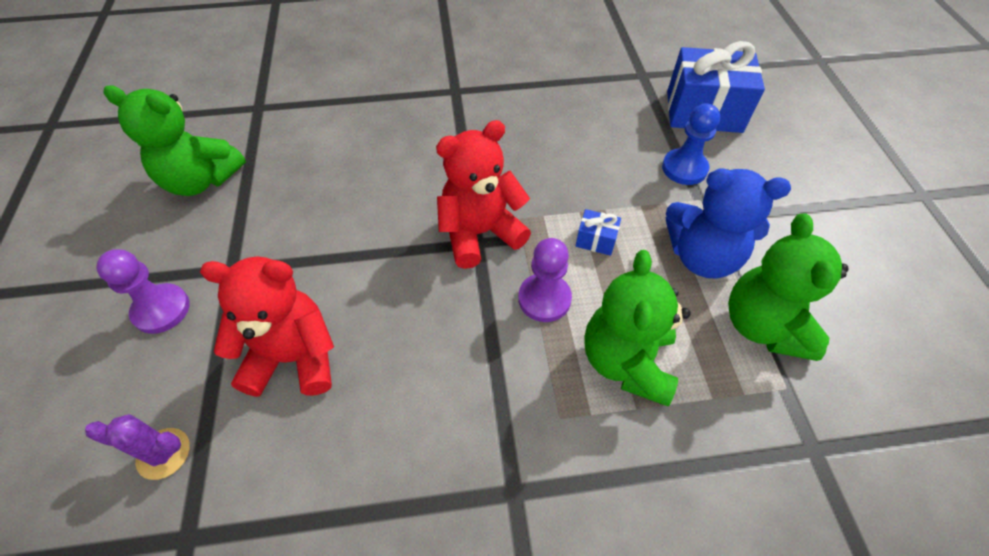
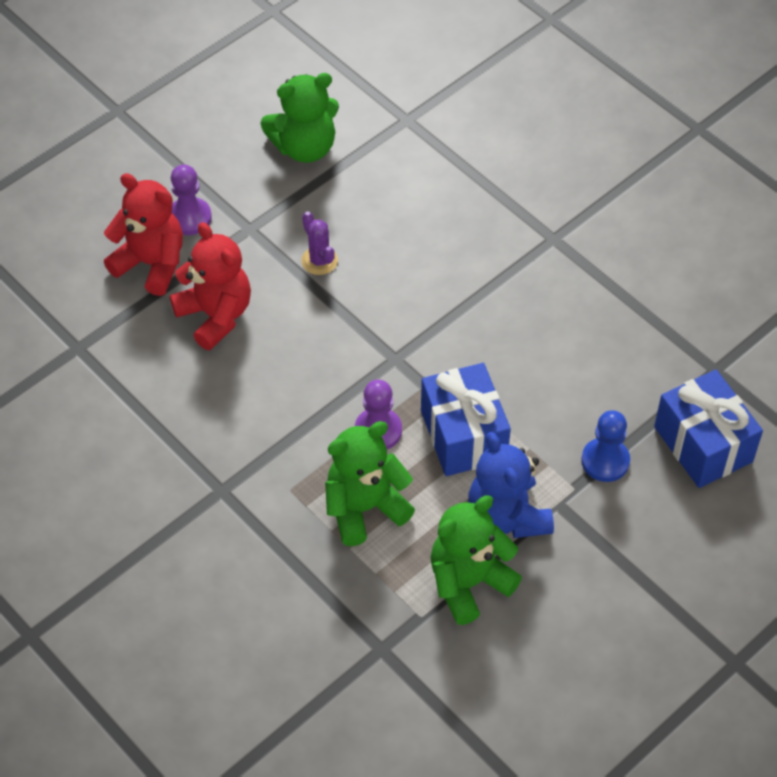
camera: 55 degrees right, 0 degrees up
(163, 453) = (109, 299): purple cactus -> purple cactus (319, 261)
(201, 180) = (304, 147): green teddy bear -> green teddy bear turned 90 degrees counterclockwise
(480, 233) = (405, 355): red teddy bear -> red teddy bear (151, 264)
(596, 240) = (463, 435): blue gift -> blue gift, size x2.35

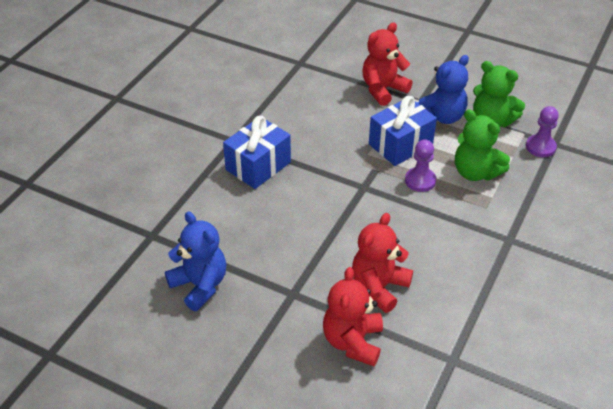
camera: 110 degrees left, 10 degrees down
(189, 218) = (298, 333): purple pawn -> purple pawn (540, 147)
(304, 147) = (200, 285): green teddy bear -> blue teddy bear
(319, 261) = (303, 245): purple cactus -> none
(605, 461) = (383, 89): blue pawn -> red teddy bear
(703, 444) = (351, 59): blue gift -> blue gift (258, 166)

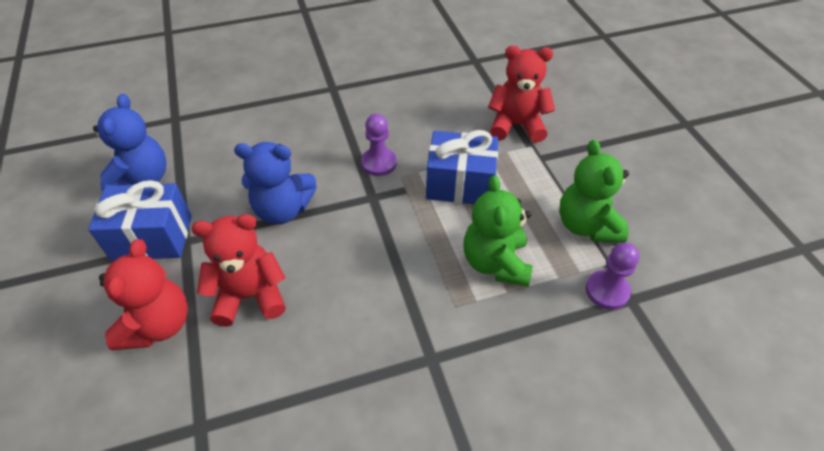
camera: 45 degrees right, 5 degrees up
(258, 166) = (319, 120): blue gift -> blue gift (152, 237)
(353, 342) = (158, 325): red teddy bear -> red teddy bear turned 135 degrees clockwise
(420, 180) = (429, 229): purple pawn -> purple pawn (379, 163)
(441, 117) = (538, 185): blue teddy bear -> blue teddy bear (283, 210)

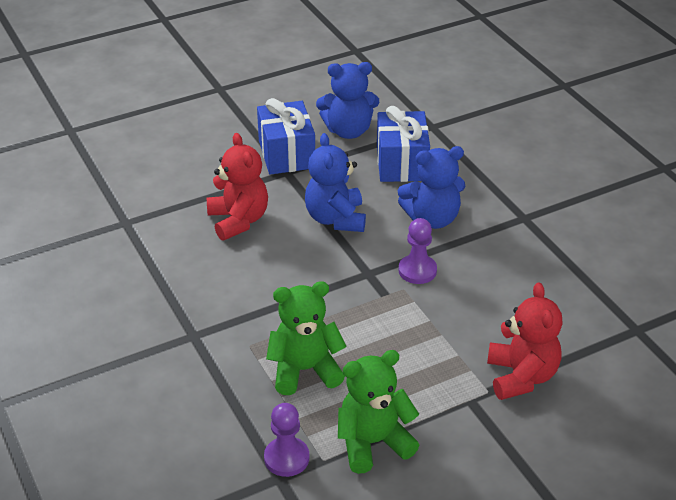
camera: 80 degrees right, 10 degrees down
(158, 325) = (204, 181): red teddy bear -> none
(311, 141) = (432, 218): none -> blue teddy bear
(460, 184) = (406, 335): blue gift -> blue gift (401, 163)

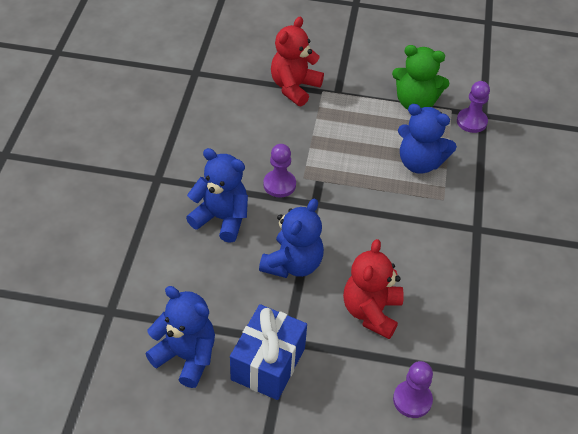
camera: 145 degrees left, 10 degrees up
(160, 185) = (412, 400): none -> purple pawn
(305, 370) = (419, 162): green teddy bear -> blue teddy bear
(401, 163) = (183, 286): blue gift -> none

